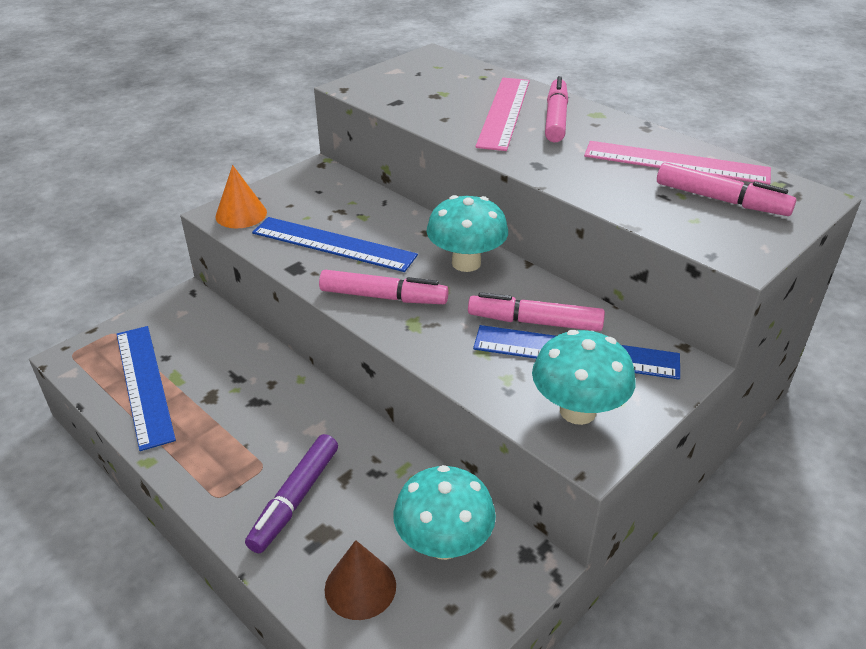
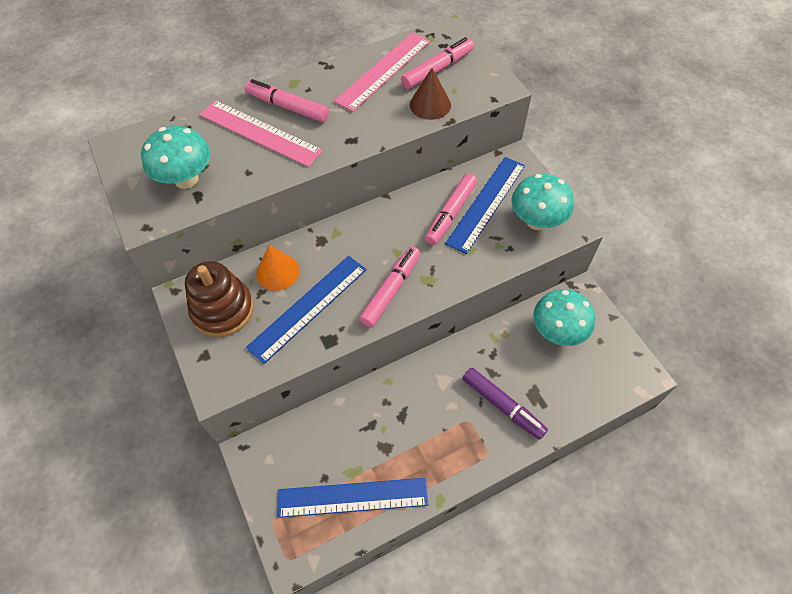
camera: 70 degrees left, 20 degrees up
(241, 214) = (227, 368): orange cone -> orange cone (278, 272)
(309, 194) = (223, 310): none -> brown stacking toy
(360, 587) = (578, 383): brown cone -> brown cone (430, 104)
(466, 263) = (371, 230): turquoise mushroom -> turquoise mushroom (186, 179)

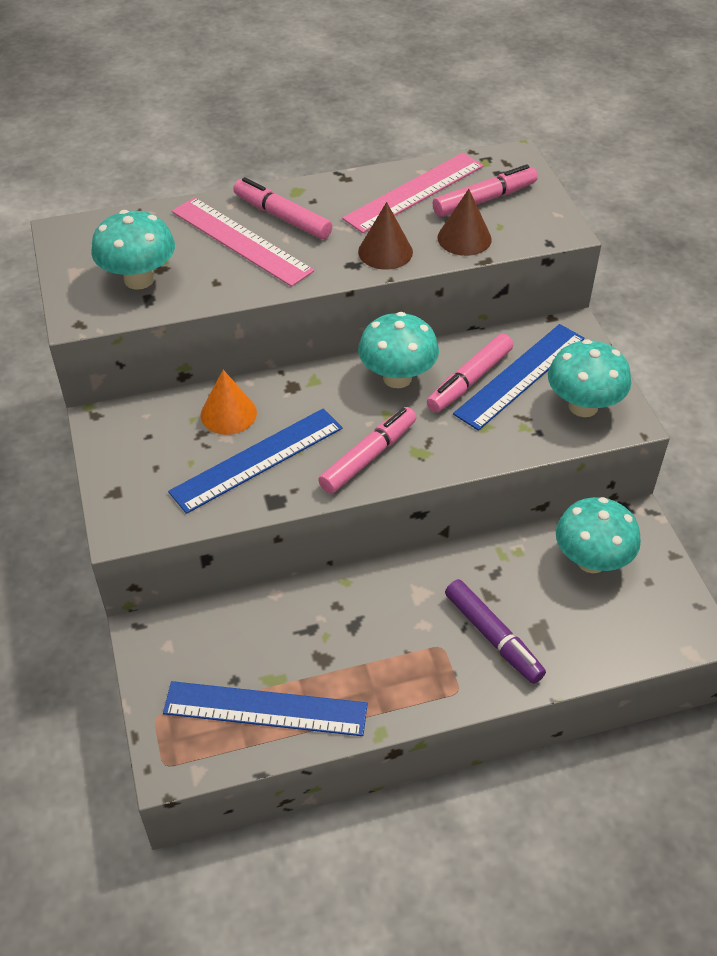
camera: 10 degrees right, 10 degrees down
(223, 310) = (149, 445): brown stacking toy -> none
(373, 125) = (385, 252): none -> brown cone
(397, 220) = (397, 378): none -> turquoise mushroom

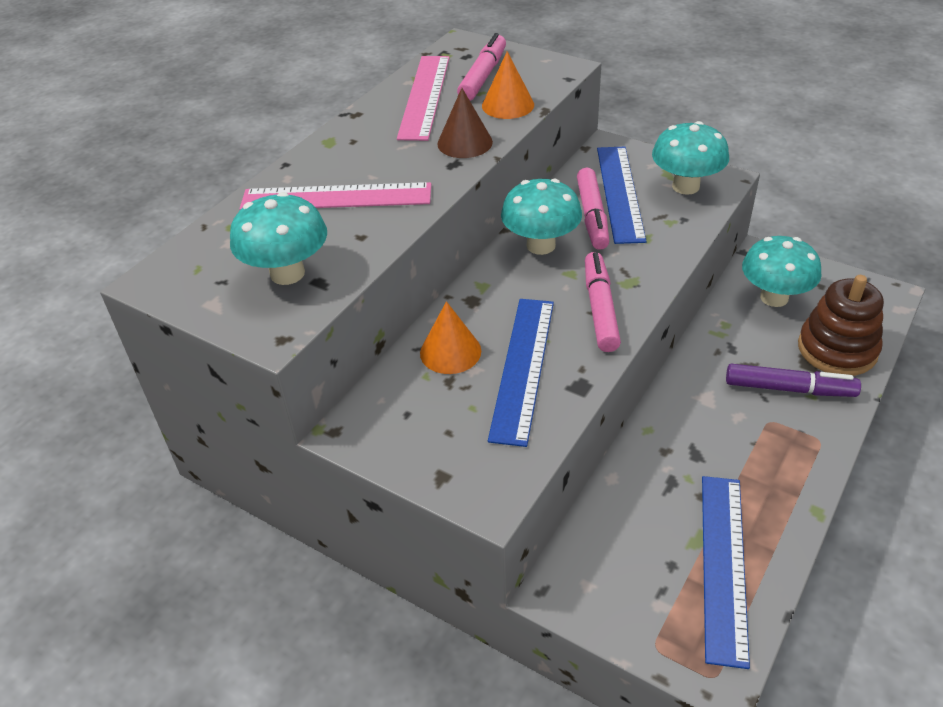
camera: 40 degrees left, 5 degrees down
(265, 708) = (723, 565): blue ruler -> blue ruler turned 45 degrees counterclockwise
(282, 217) = (345, 163): pink marker -> none
(464, 238) = (508, 105): brown cone -> orange cone
(579, 639) = (837, 349): none -> brown stacking toy

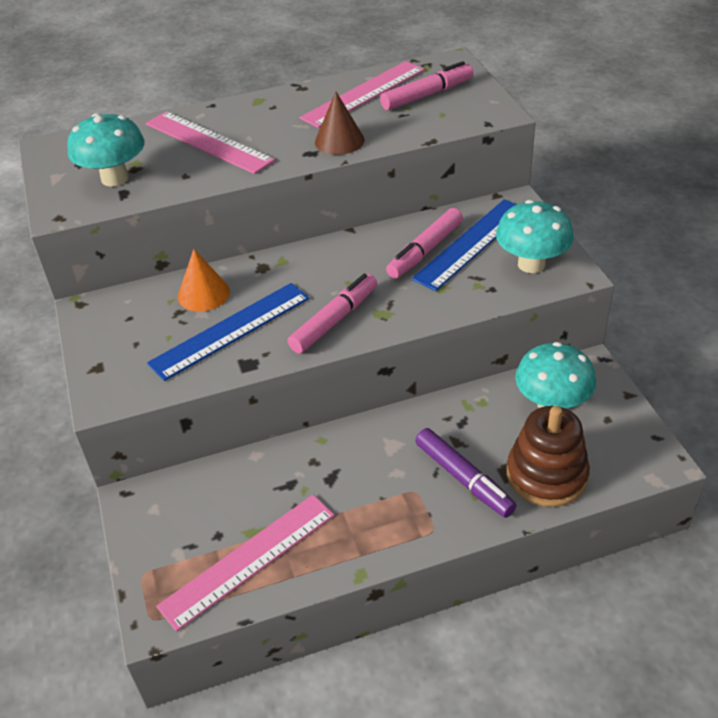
camera: 40 degrees right, 0 degrees up
(508, 105) = (410, 125): orange cone -> none
(541, 245) = (358, 253): turquoise mushroom -> none
(723, 565) = (248, 559): blue ruler -> pink ruler

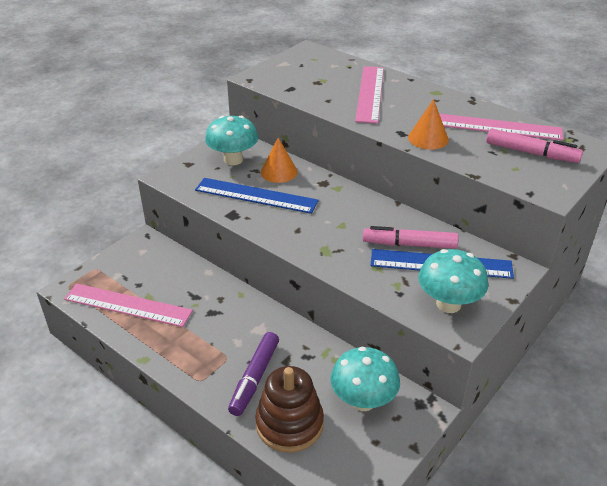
camera: 55 degrees right, 5 degrees down
(115, 178) = (301, 80): turquoise mushroom -> turquoise mushroom (233, 160)
(334, 320) = (300, 232): pink marker -> none
(339, 141) = (428, 138): brown cone -> orange cone

